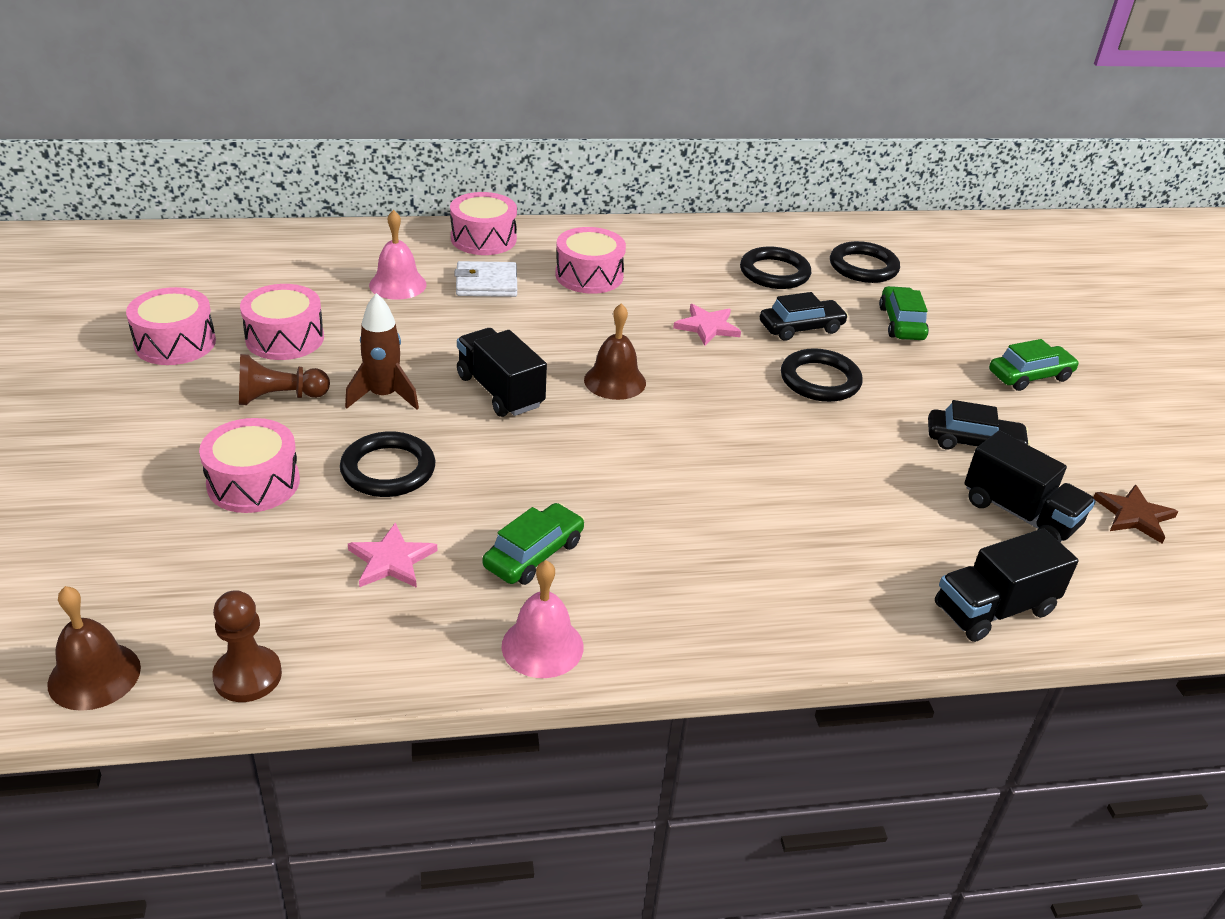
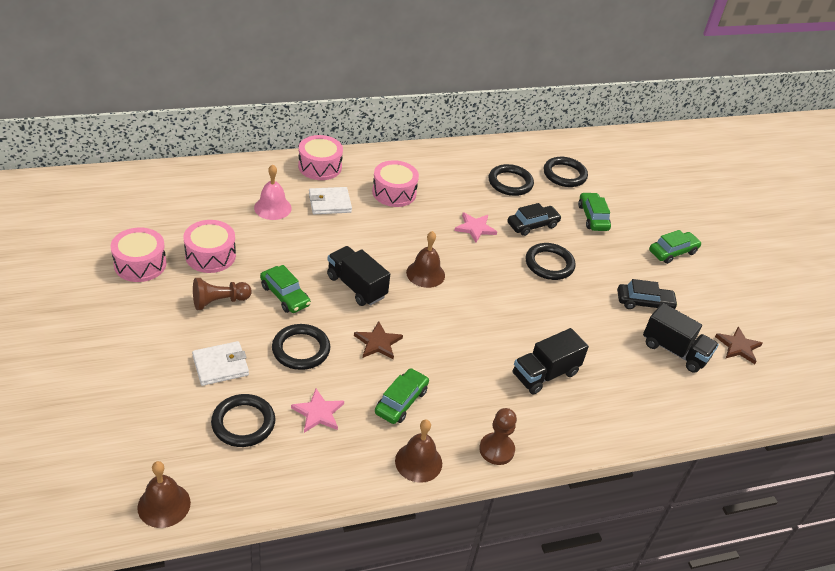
camera: 10 degrees left, 5 degrees up
(248, 676) = (254, 497): brown pawn -> brown pawn (496, 450)
(253, 483) = (220, 365): pink drum -> white wallet
(264, 566) = (243, 423): none -> black ring
(383, 396) = (285, 295): brown rocket -> green car
(516, 468) = (378, 342): none -> brown star
(542, 646) = (418, 462): pink bell -> brown bell
(993, 609) = (666, 415): black truck -> black truck (545, 374)

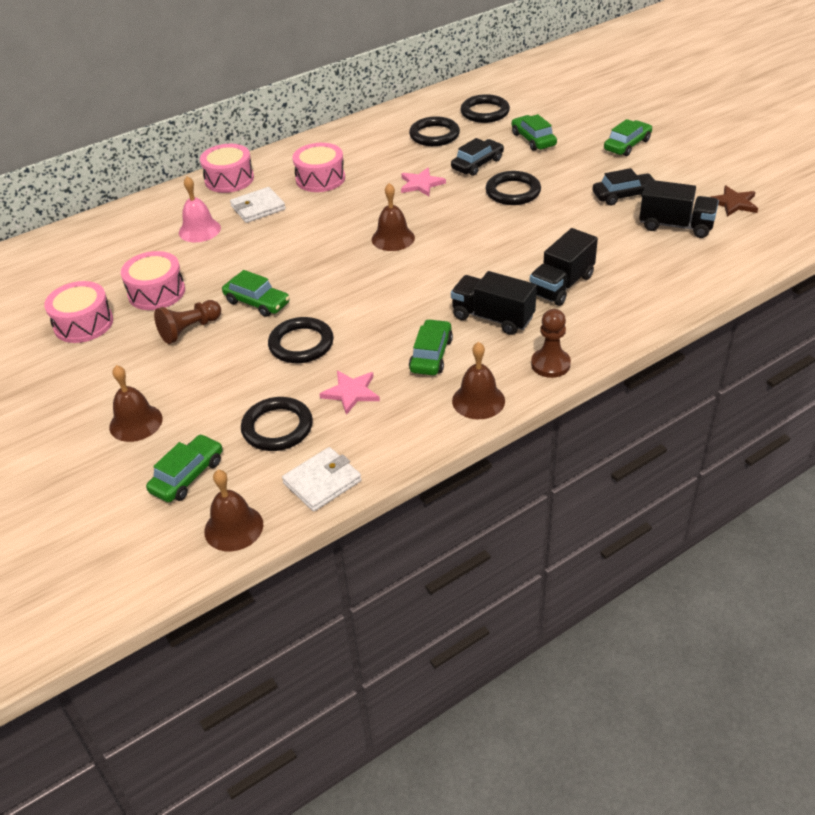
camera: 10 degrees left, 0 degrees up
(136, 374) = (136, 422): none -> brown bell
(152, 441) = (188, 476): none -> green car
(220, 365) = (224, 385): white wallet -> white wallet (322, 482)
(356, 286) = (328, 271): black truck -> black truck (492, 317)
(378, 342) = (378, 312): brown star -> none

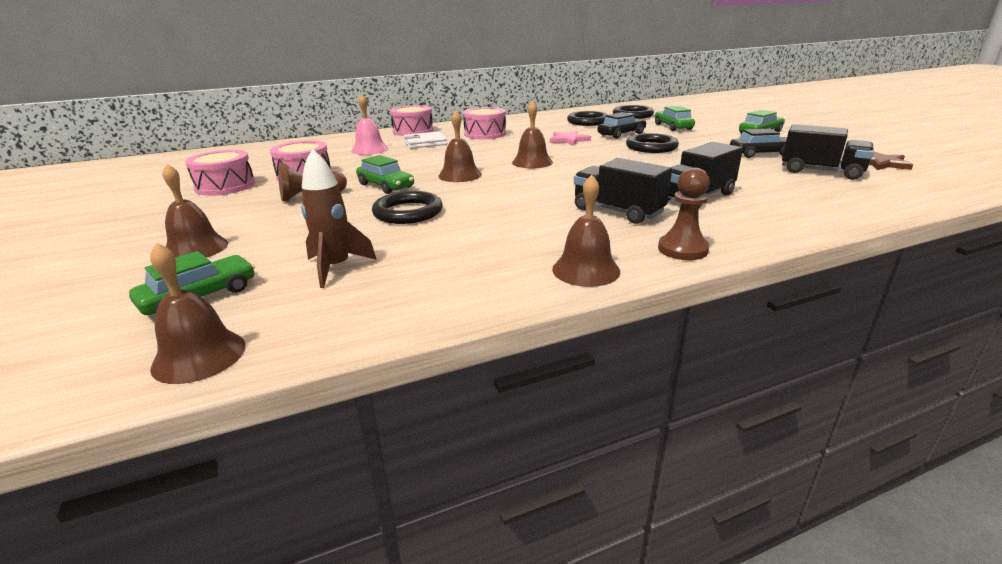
camera: 10 degrees right, 15 degrees down
(277, 427) = (336, 268): black ring -> brown rocket
(322, 482) = (351, 322): white wallet -> none
(325, 273) = (460, 175): none -> brown bell
(351, 393) = (437, 249): pink star -> none
(431, 355) = (541, 230): green car -> none

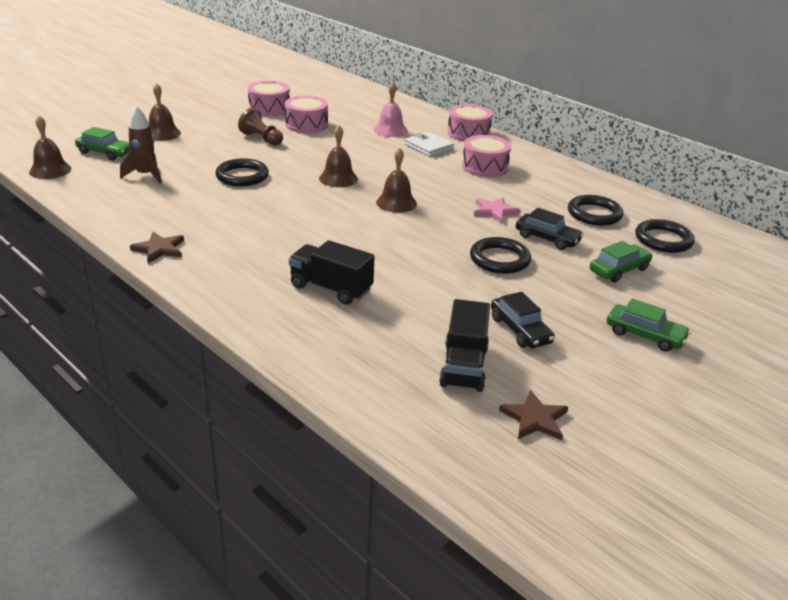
camera: 65 degrees right, 5 degrees up
(385, 186) = (295, 157): green car -> none
(586, 270) = (159, 249): brown bell -> brown star
(618, 211) = (276, 253): black truck -> none
(682, 249) = (204, 283): brown pawn -> none

